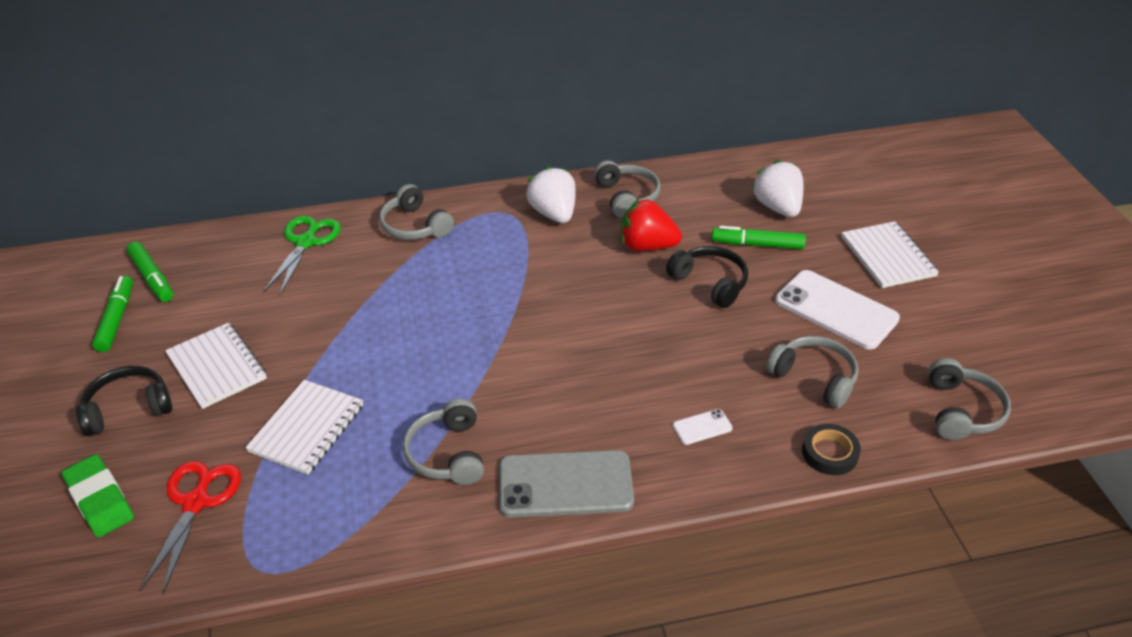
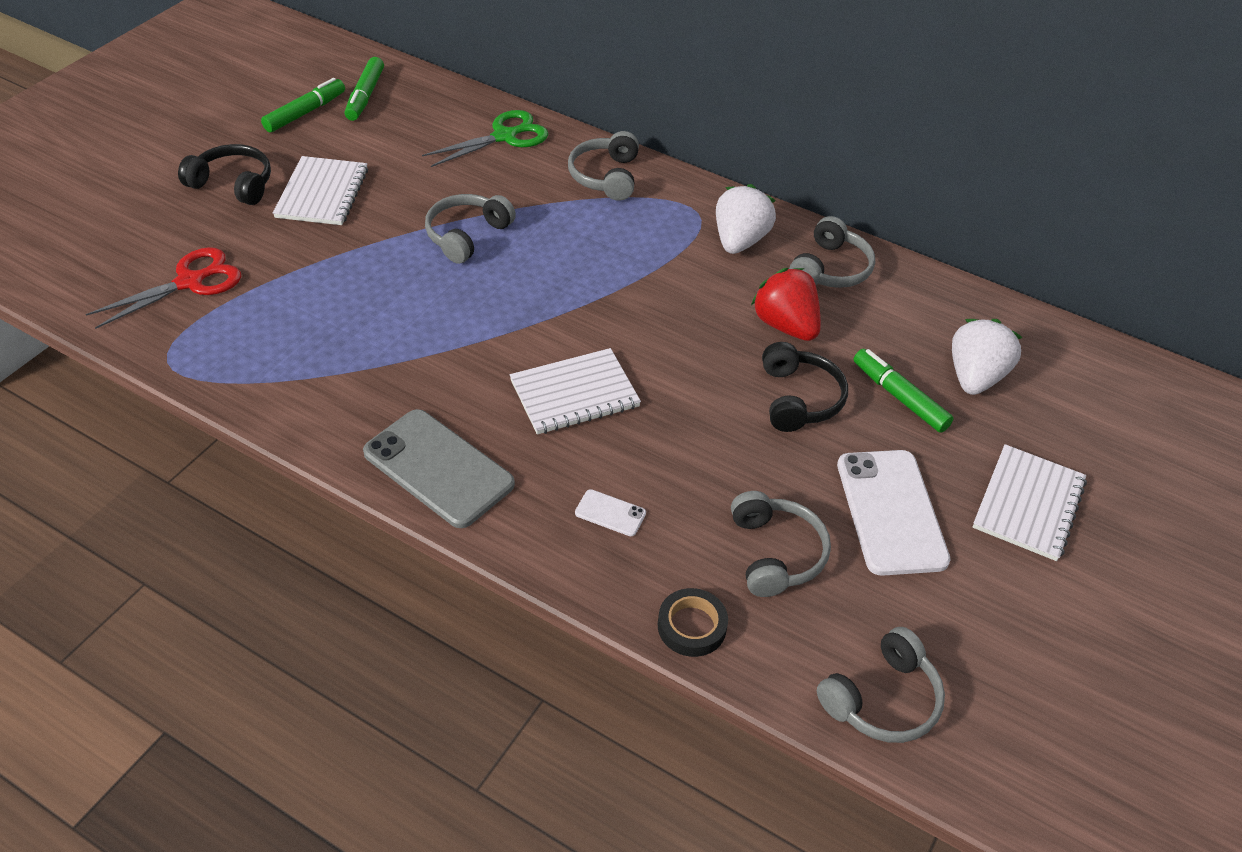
camera: 40 degrees right, 5 degrees up
(100, 499) = (141, 236): green eraser -> none
(307, 428) = (321, 282): white notebook -> white notebook (574, 394)
(447, 454) = (387, 376): grey headphones -> grey headphones (466, 235)

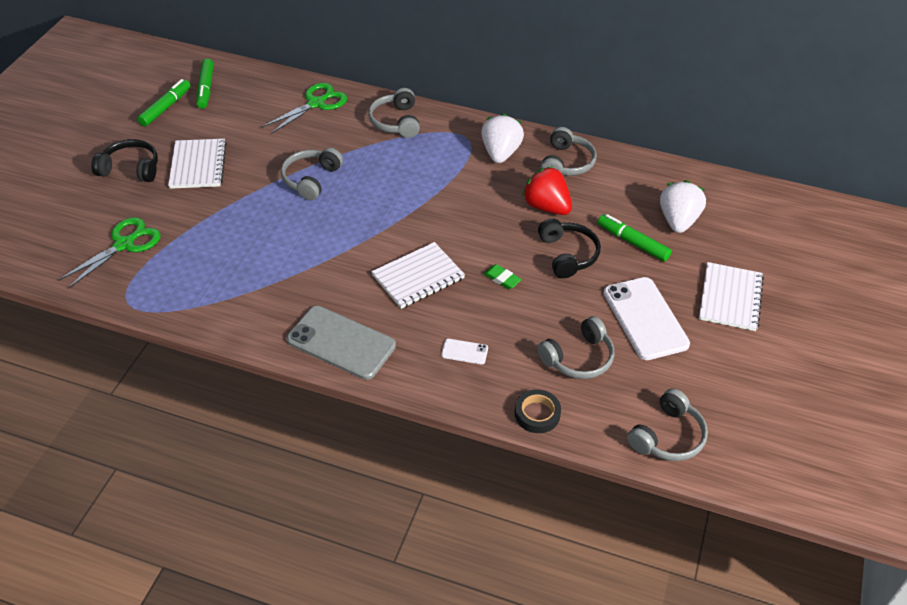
camera: 10 degrees left, 0 degrees up
(190, 282) = (124, 244): red scissors -> green scissors
(694, 417) = (502, 279): none -> green eraser
(776, 553) = (578, 358): grey headphones -> grey headphones turned 75 degrees clockwise

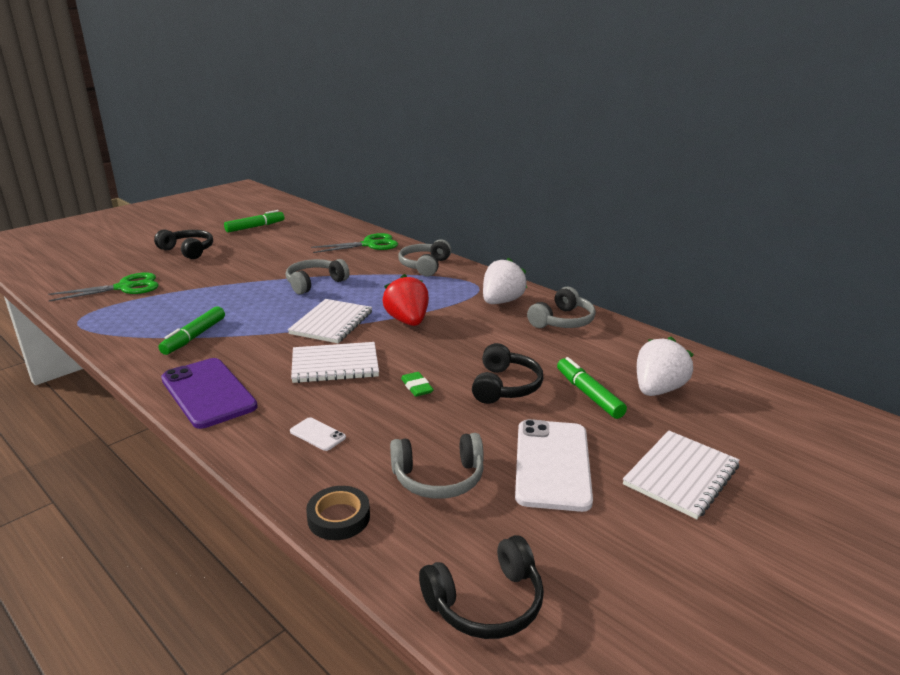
camera: 25 degrees right, 20 degrees down
(198, 165) = (238, 258): white notebook -> white notebook (331, 323)
(206, 88) = (296, 223): green marker -> green marker (194, 336)
(341, 343) = (208, 393): grey phone -> purple phone
(546, 207) = (514, 346): red strawberry -> red strawberry (407, 321)
(668, 436) = (486, 603): grey headphones -> black headphones

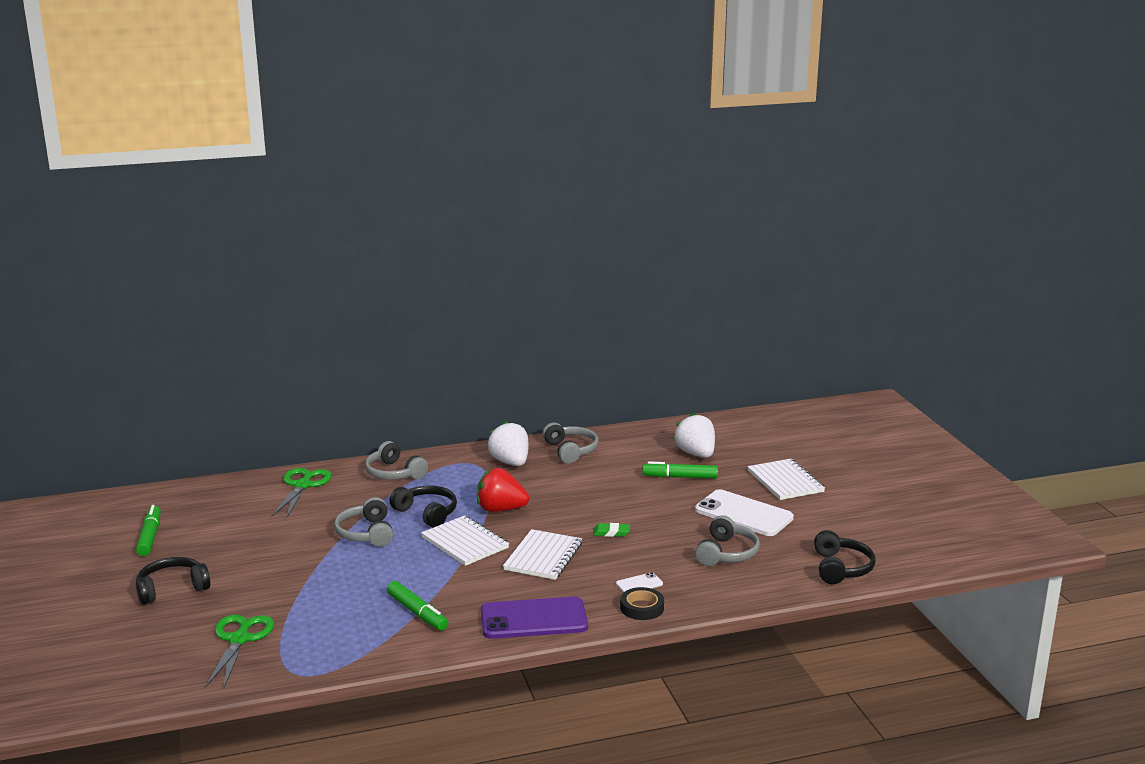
camera: 60 degrees left, 5 degrees down
(339, 517) = (739, 595): black tape -> black tape (642, 608)
(505, 386) = (642, 501): black headphones -> black headphones (427, 513)

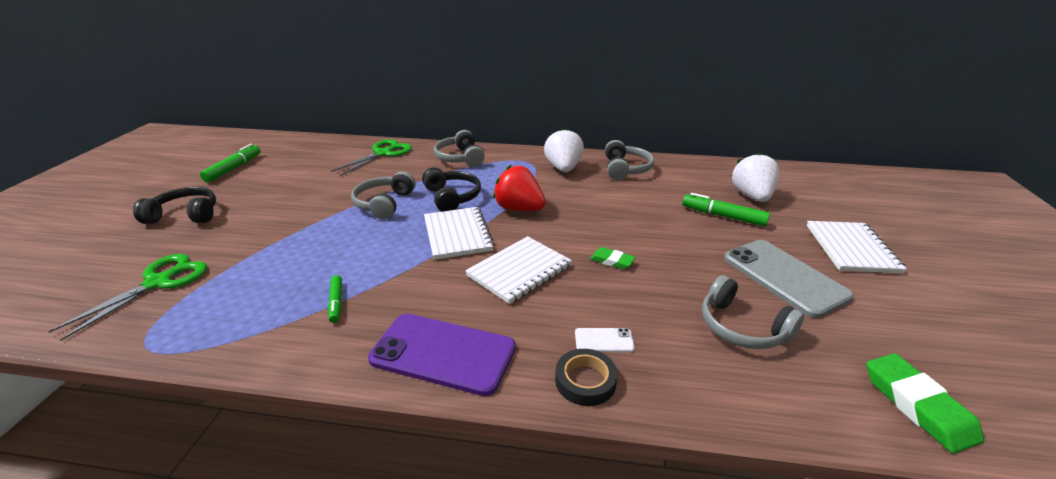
camera: 25 degrees right, 10 degrees up
(417, 612) = (336, 302): green marker -> green marker, size x0.62
(727, 553) = (742, 327): grey headphones -> grey headphones turned 90 degrees clockwise
(743, 514) = (784, 277): white phone -> grey phone
(841, 568) = (917, 405): black headphones -> green eraser

